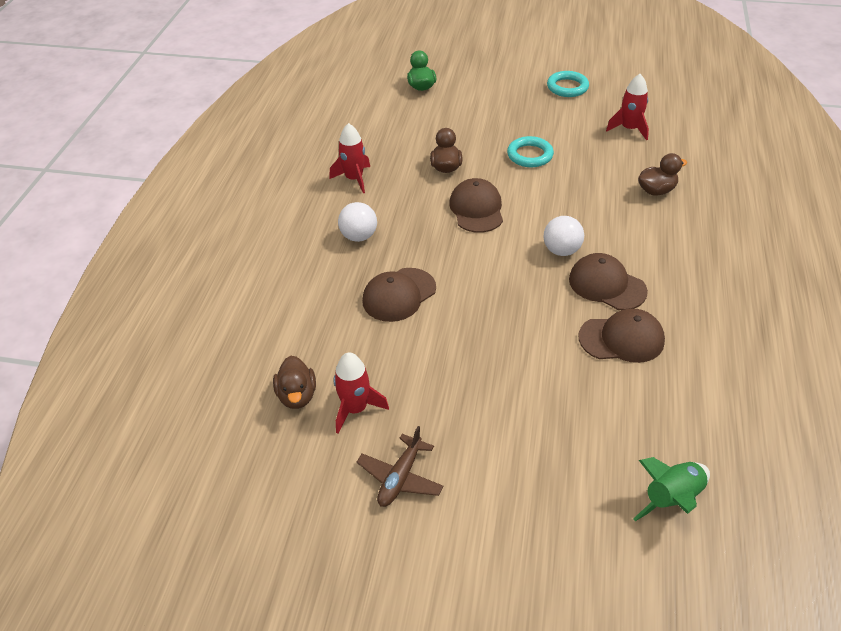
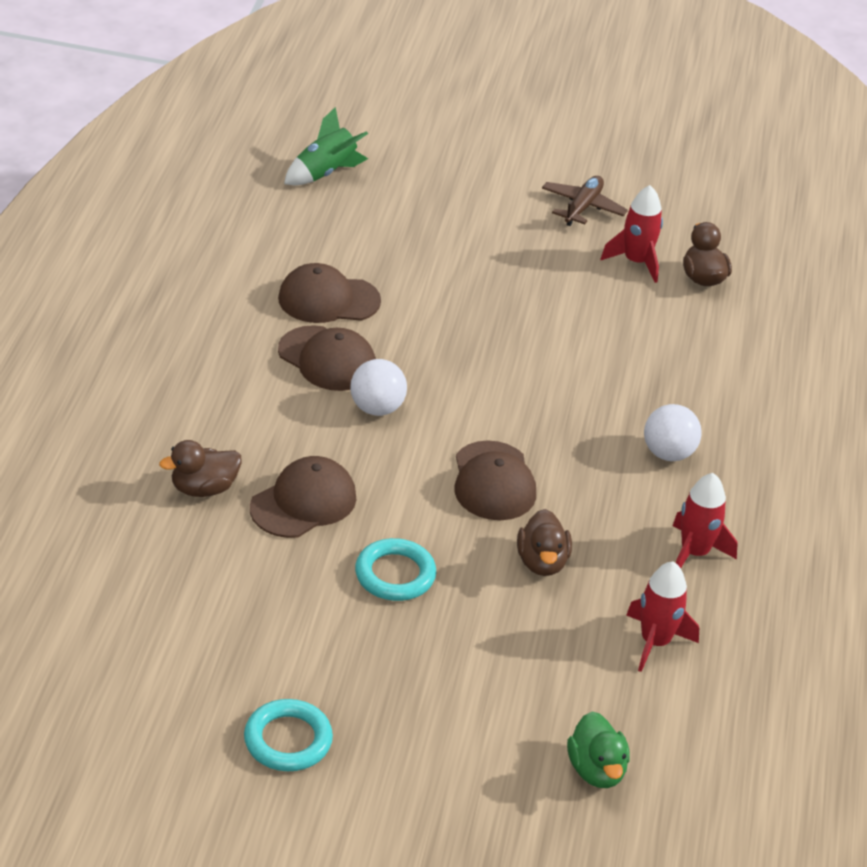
camera: 175 degrees right, 5 degrees down
(399, 295) = (601, 370): brown cap -> brown cap (303, 502)
(629, 129) = (200, 617): red rocket -> red rocket (655, 642)

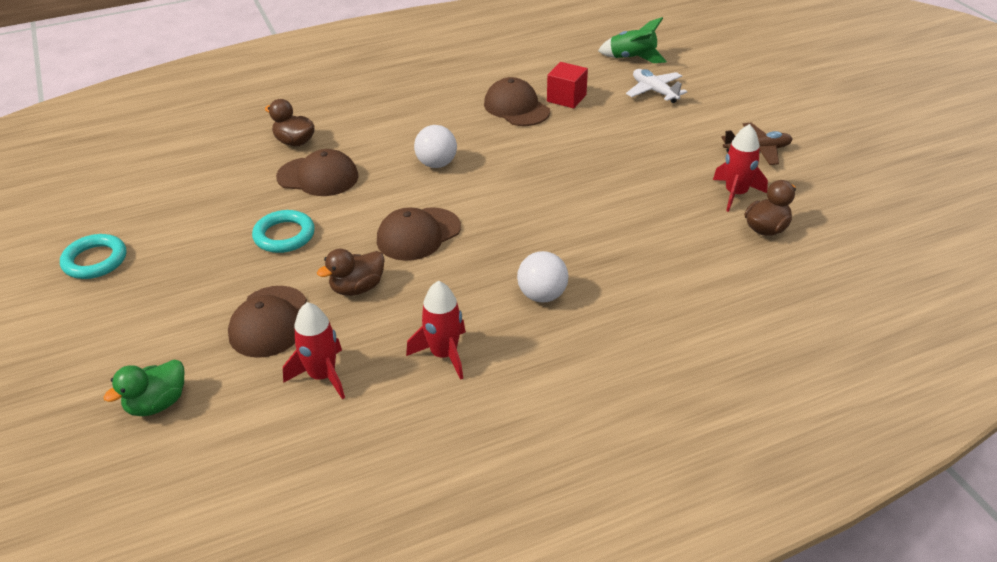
camera: 60 degrees right, 0 degrees up
(327, 359) = (460, 130): brown cap -> brown cap (269, 322)
(351, 258) = (566, 98): none -> red cube
(408, 199) = (654, 91): none -> white plane

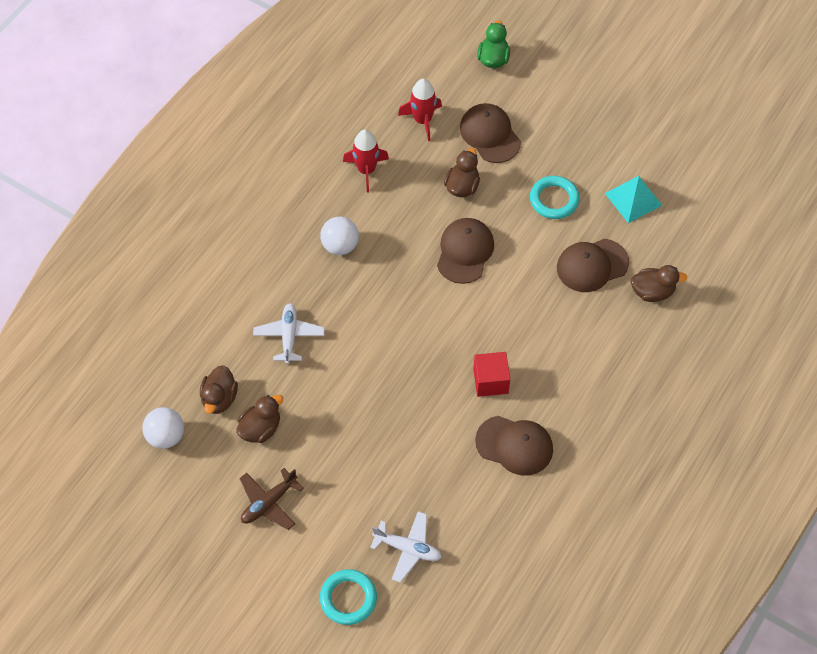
camera: 145 degrees right, 20 degrees up
(95, 260) = (649, 114): turquoise ring -> turquoise ring (348, 598)
(215, 204) = (633, 199): none -> turquoise pyramid
(436, 164) = (517, 331): white ball -> white ball (166, 436)
(566, 98) = (481, 487): red cube -> red cube (490, 381)
(632, 59) = (465, 601): green rocket -> none
(659, 245) = (289, 336): none -> white plane
(735, 194) = (260, 428): red rocket -> brown duck

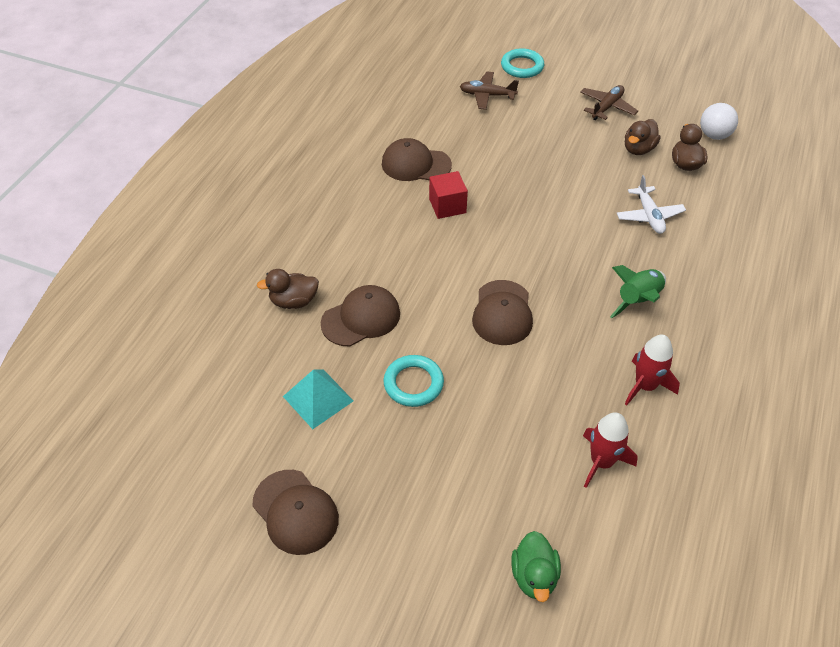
camera: 170 degrees right, 10 degrees down
(340, 245) = (638, 300): white ball -> green rocket
(408, 549) = (487, 95): white plane -> brown plane
(462, 186) = (525, 383): brown duck -> none
(490, 135) = (509, 455): brown cap -> brown cap (295, 512)

